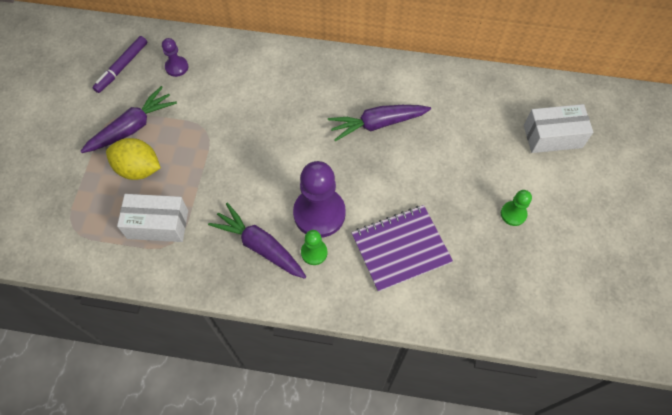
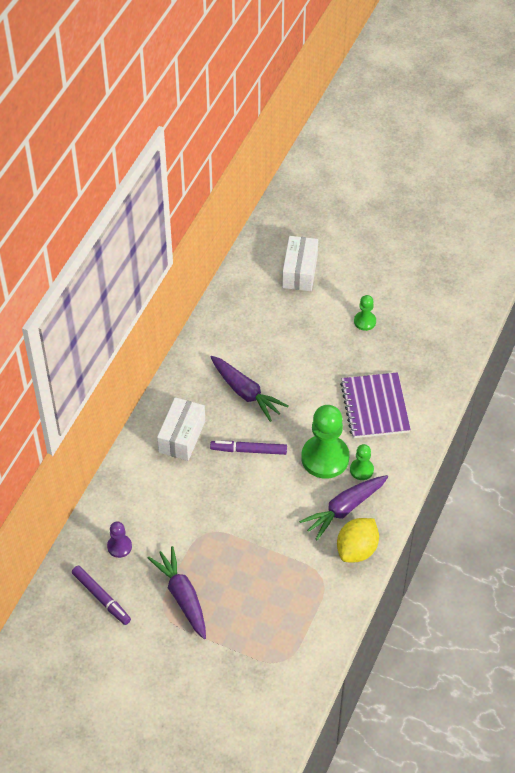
camera: 75 degrees left, 10 degrees down
(138, 169) = (233, 596): yellow lemon -> yellow lemon (357, 549)
(158, 224) = (299, 587): white box -> white box (182, 436)
(309, 143) = (249, 450): none -> purple marker
(319, 213) = (325, 458): purple pawn -> green pawn
(377, 124) = (245, 393): purple carrot -> purple carrot turned 45 degrees counterclockwise

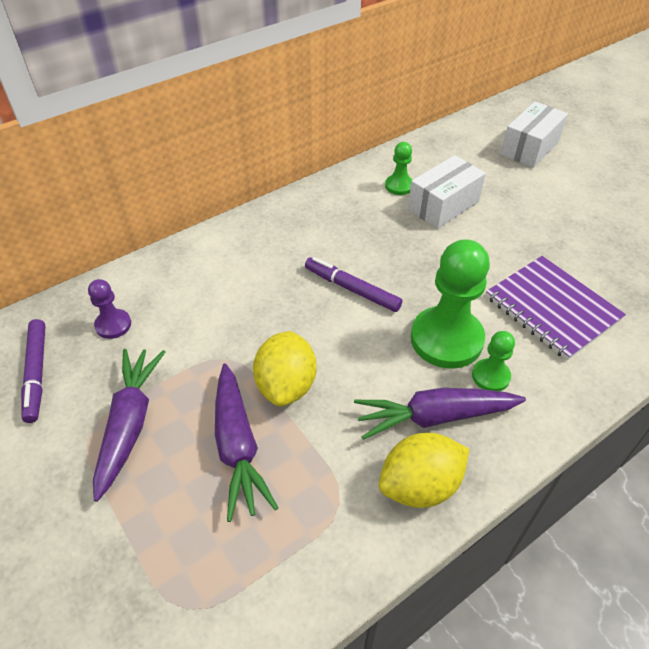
camera: 30 degrees right, 5 degrees down
(182, 436) = (284, 243): white box -> white box (443, 205)
(245, 393) = (391, 230): purple carrot -> purple carrot (237, 447)
(252, 531) = (286, 385): none -> yellow lemon
(365, 321) = (585, 216): green pawn -> green pawn (399, 186)
(375, 407) = (552, 308): purple notebook -> purple notebook turned 60 degrees counterclockwise

